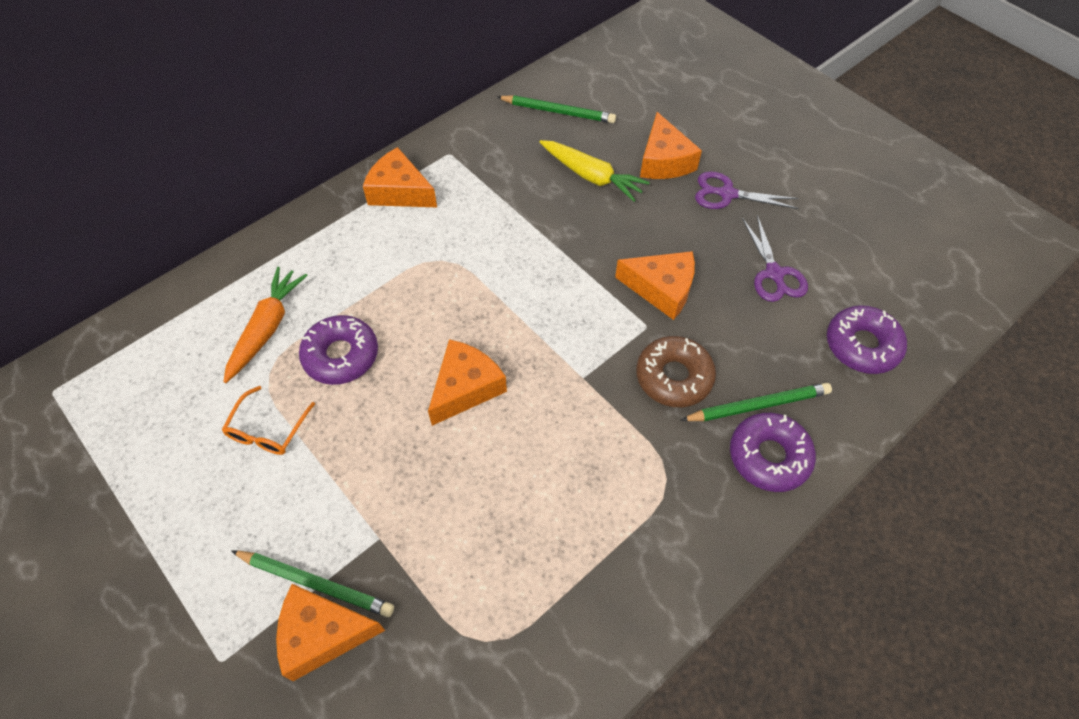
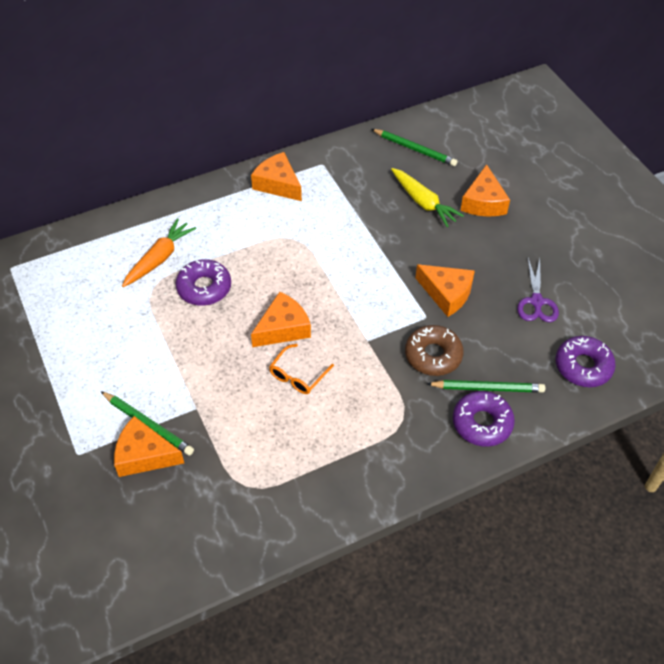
camera: 15 degrees right, 5 degrees down
(267, 430) = (142, 324): orange glasses -> orange glasses (297, 375)
(726, 194) = (523, 236): purple scissors -> none

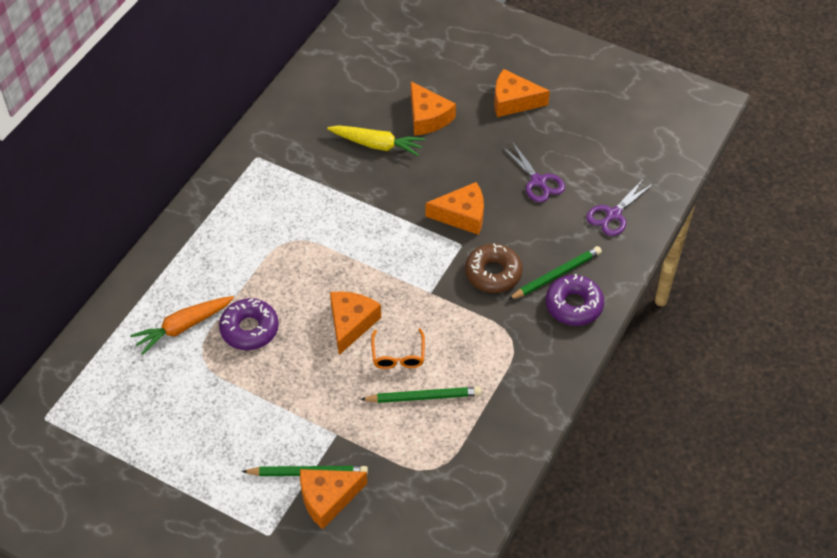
camera: 35 degrees left, 0 degrees up
(159, 258) = (183, 327): orange carrot -> orange carrot turned 120 degrees counterclockwise
(278, 184) = (232, 198): orange cheese -> orange cheese (513, 101)
(415, 149) = (329, 99): green pencil -> green pencil (423, 397)
(583, 366) = (613, 215): purple donut -> purple scissors

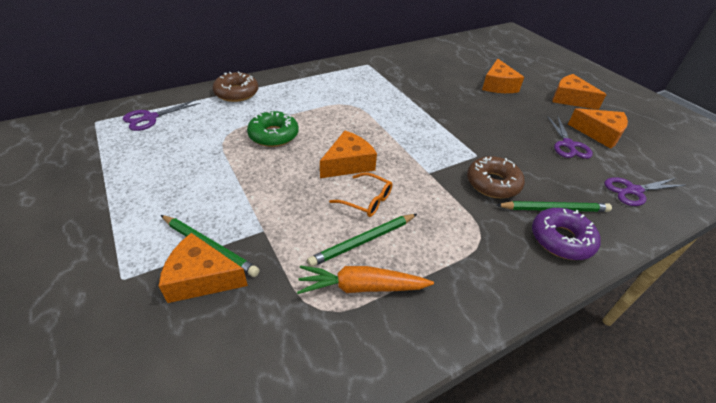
camera: 30 degrees right, 10 degrees down
(97, 380) = (150, 118): none -> purple scissors
(150, 292) = (236, 93): none -> brown donut
(183, 327) = (234, 116): orange carrot -> orange carrot (361, 287)
(249, 329) = (273, 135): purple donut -> green donut
(377, 145) = (451, 85): yellow carrot -> none
(398, 355) = (367, 200): orange glasses -> orange glasses turned 90 degrees counterclockwise
(423, 397) = (363, 241): green pencil -> green pencil turned 120 degrees clockwise
(462, 215) = (489, 139): orange cheese -> orange cheese (599, 134)

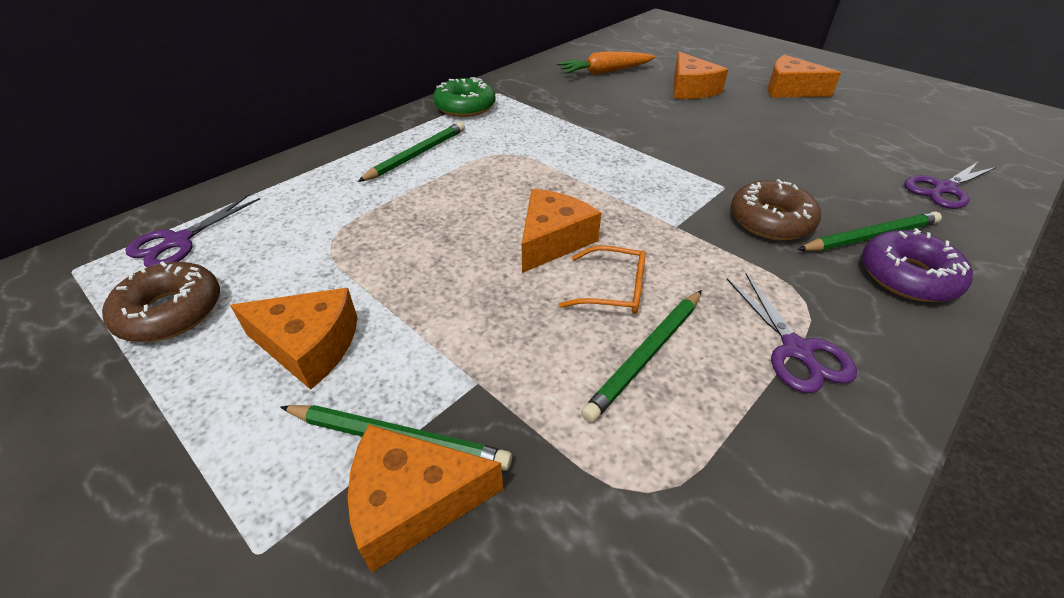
camera: 15 degrees left, 0 degrees up
(236, 93) = (314, 171): brown donut -> brown donut (170, 312)
(273, 135) = (411, 223): green donut -> green donut (465, 107)
(298, 95) = (417, 155): none -> green pencil
(361, 287) = (689, 432): orange carrot -> orange carrot (604, 72)
(568, 145) = (828, 148): purple scissors -> purple scissors (796, 350)
(599, 134) = (854, 126): orange cheese -> orange cheese (309, 346)

